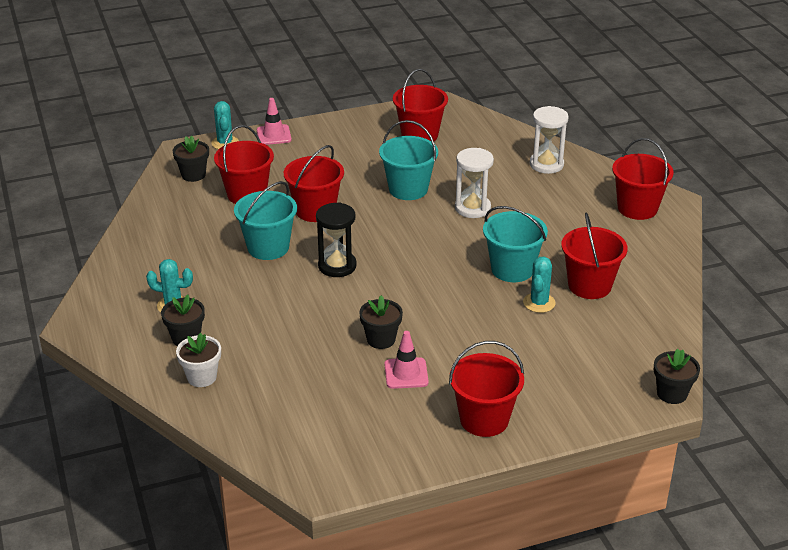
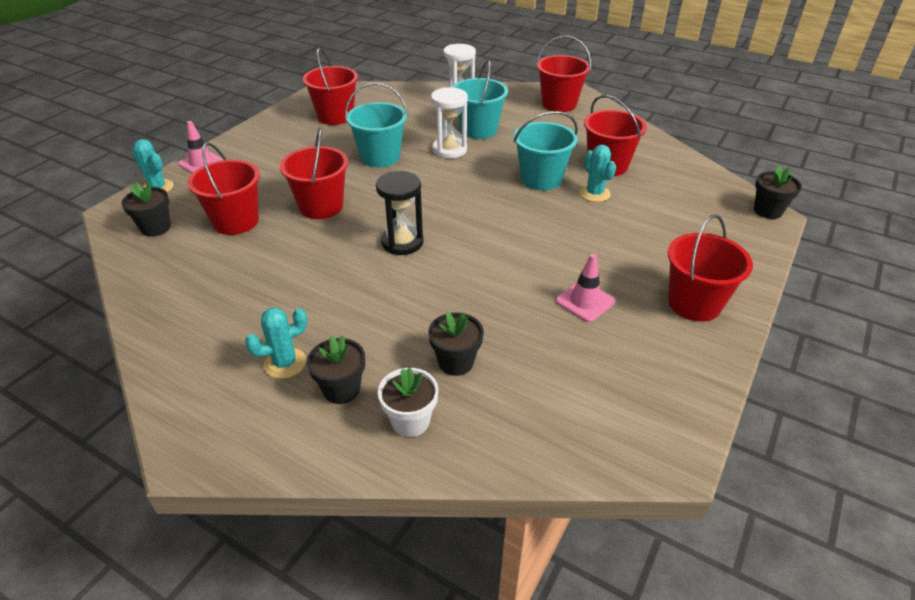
camera: 40 degrees left, 5 degrees up
(268, 247) = (316, 257): turquoise bucket -> turquoise bucket (478, 130)
(381, 339) = (524, 284): black flower pot -> black flower pot (456, 362)

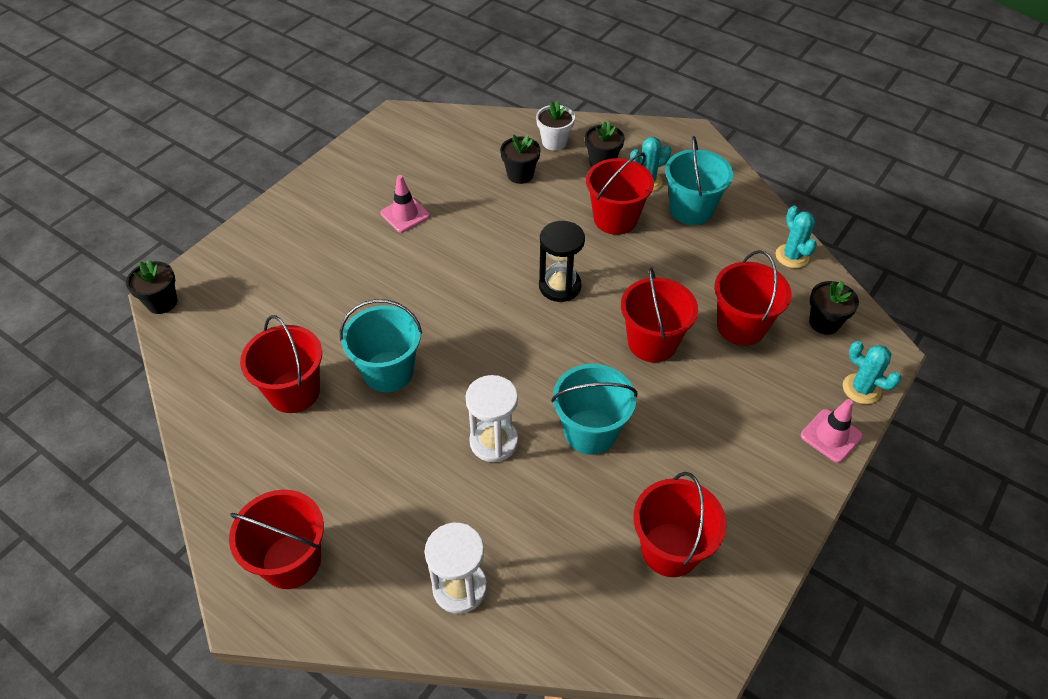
camera: 175 degrees left, 10 degrees up
(478, 130) = (444, 490): turquoise bucket -> turquoise bucket (691, 209)
(594, 193) = (335, 342): turquoise cactus -> turquoise cactus (792, 256)
(694, 303) = (315, 207): red bucket -> red bucket (615, 219)

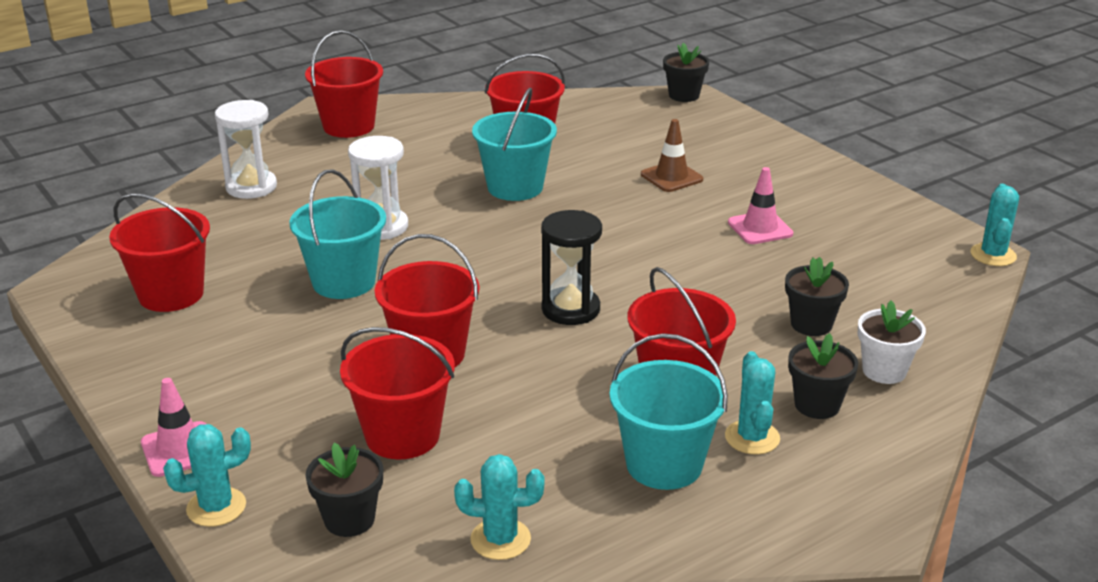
camera: 110 degrees right, 20 degrees down
(337, 276) = (671, 177): none -> brown traffic cone
(400, 111) = (993, 255): none -> turquoise cactus

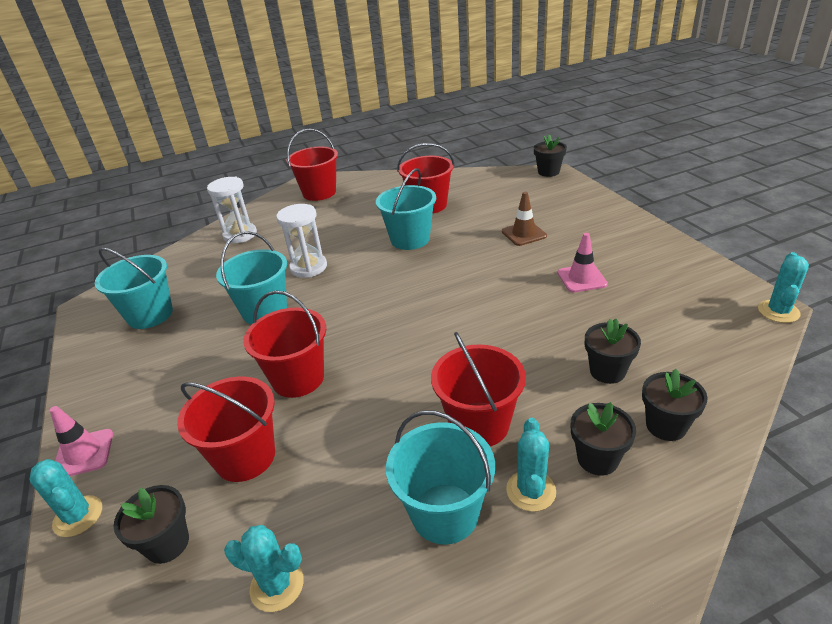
camera: 15 degrees right, 5 degrees up
(171, 294) = (150, 315): red bucket -> turquoise bucket
(216, 507) = (78, 516): turquoise cactus -> turquoise cactus turned 60 degrees clockwise
(570, 309) = (416, 344): black hourglass -> none
(884, 371) = (666, 426): white flower pot -> black flower pot

